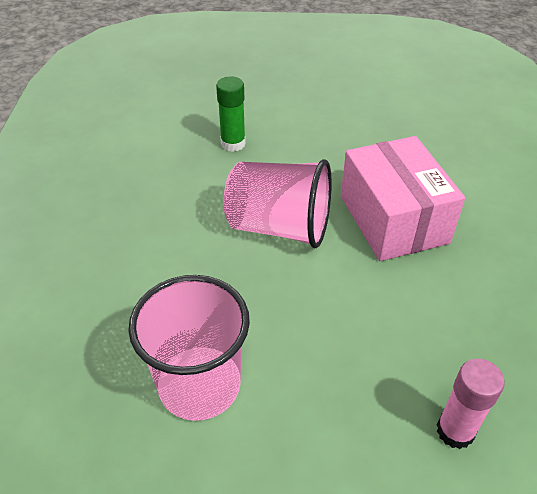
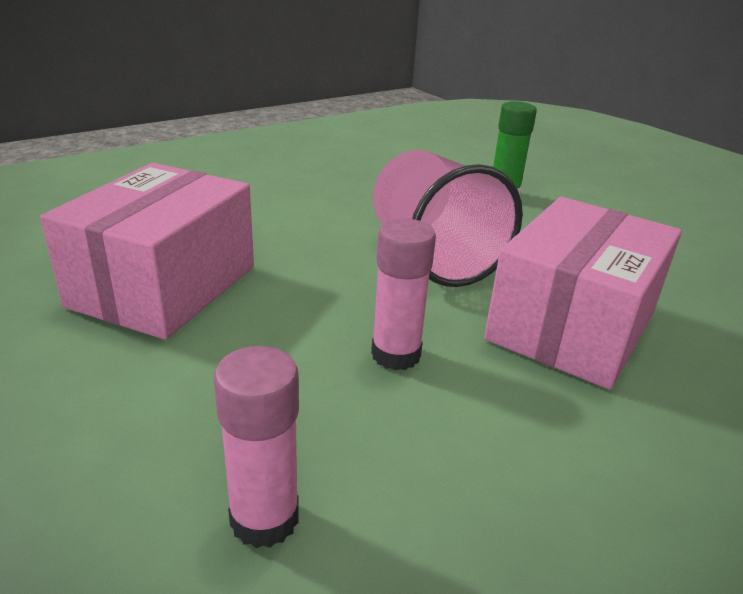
camera: 50 degrees right, 15 degrees down
(199, 385) = (164, 286): pink cup -> pink box
(365, 306) = (396, 355): none -> pink glue stick

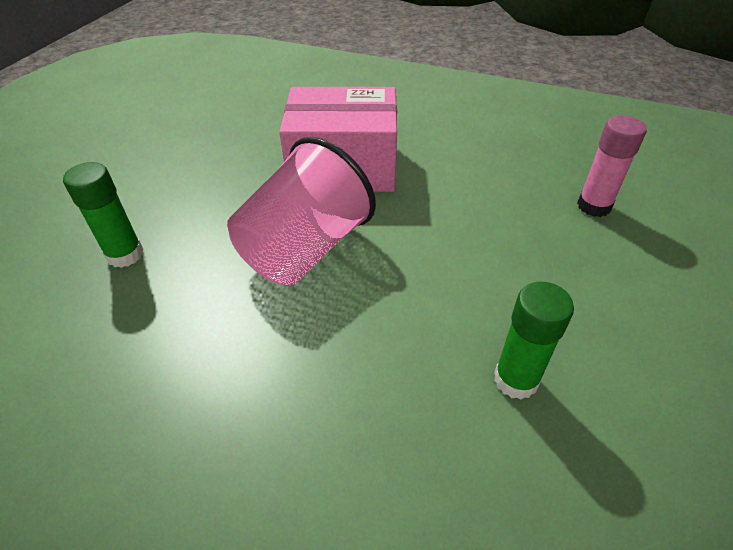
camera: 120 degrees left, 15 degrees up
(164, 286) = (516, 379): pink box -> green glue stick
(396, 355) = (447, 217): pink glue stick -> none

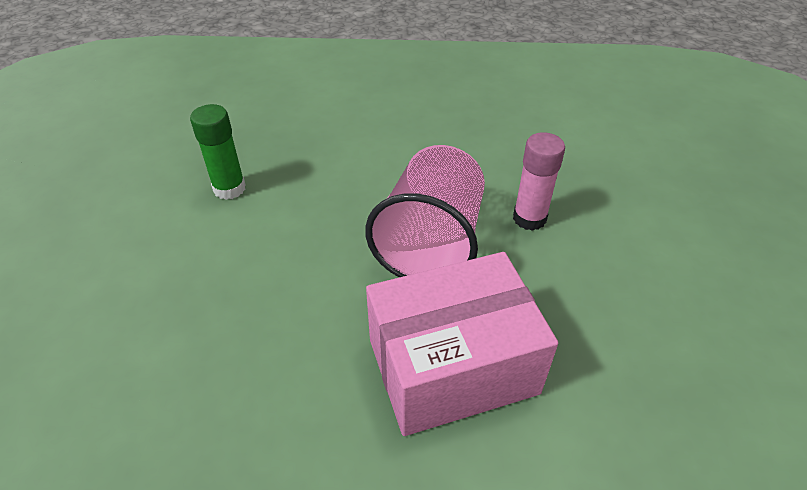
camera: 160 degrees right, 0 degrees up
(125, 255) = (583, 200): green glue stick -> none
(594, 206) = (113, 385): pink glue stick -> pink glue stick (529, 218)

